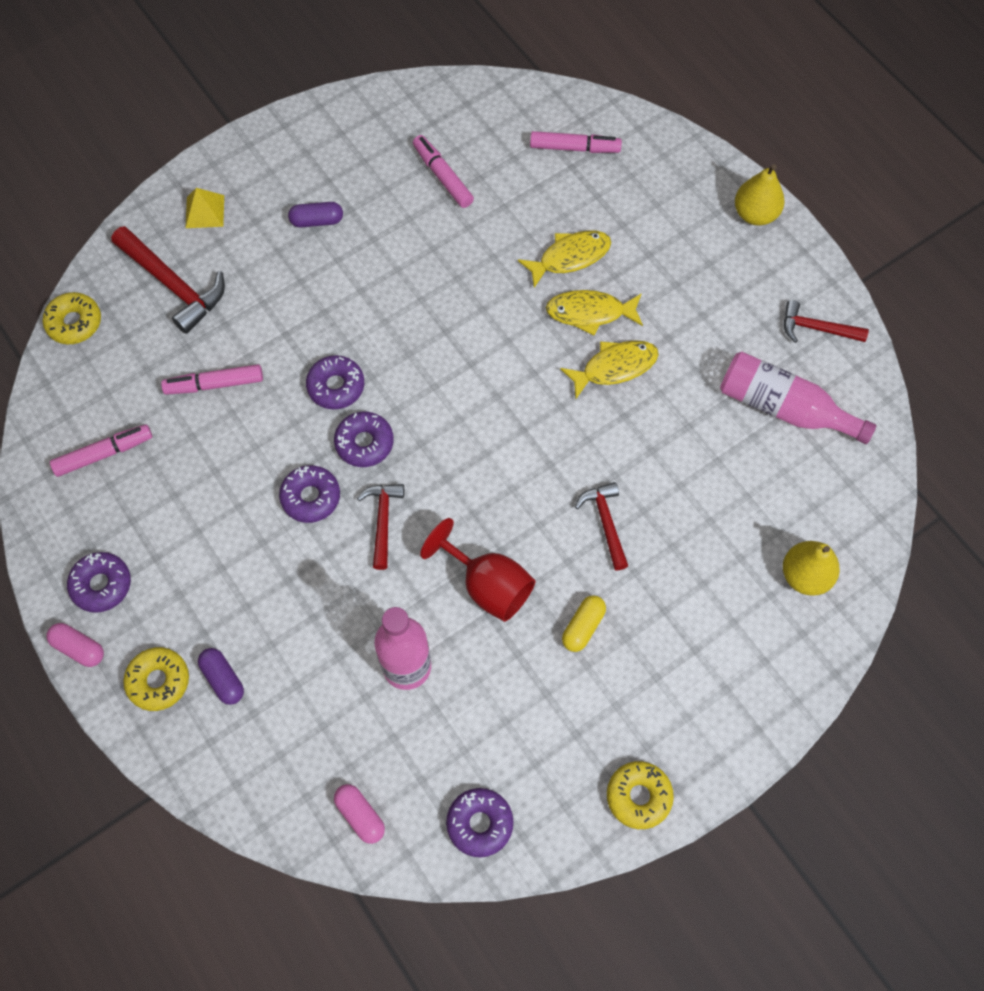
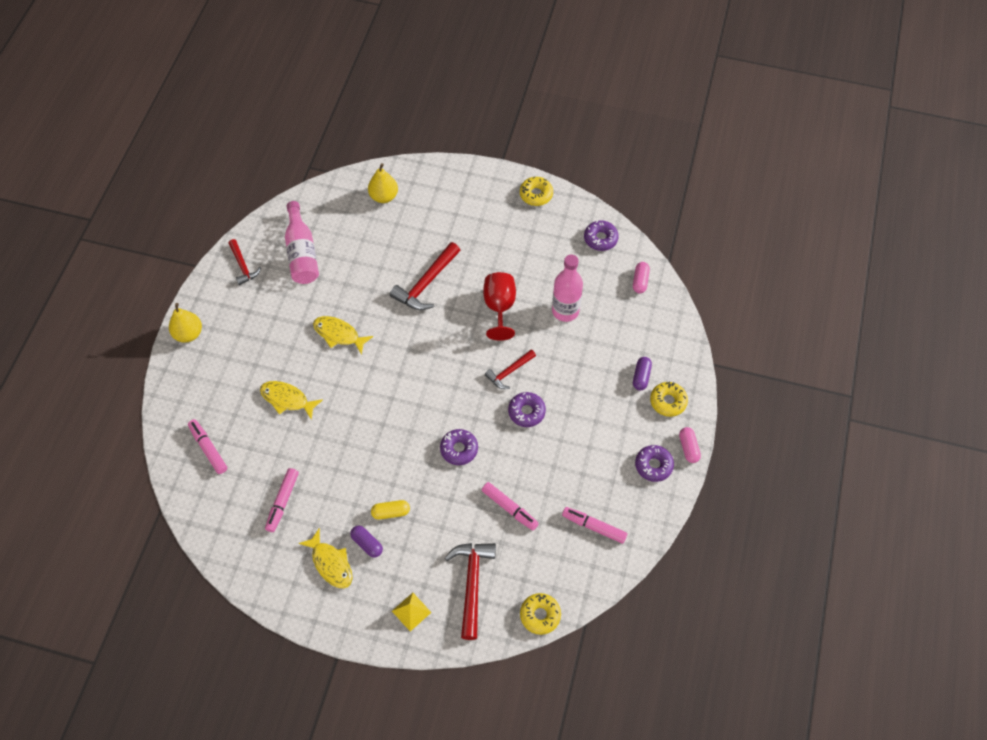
camera: 130 degrees left, 5 degrees down
(364, 443) = (477, 411): purple donut -> none
(583, 627) = (484, 259): yellow capsule -> yellow capsule (391, 512)
(590, 313) = (315, 366): yellow fish -> yellow fish (331, 563)
(605, 523) = (426, 283): red hammer -> red hammer, size x1.63

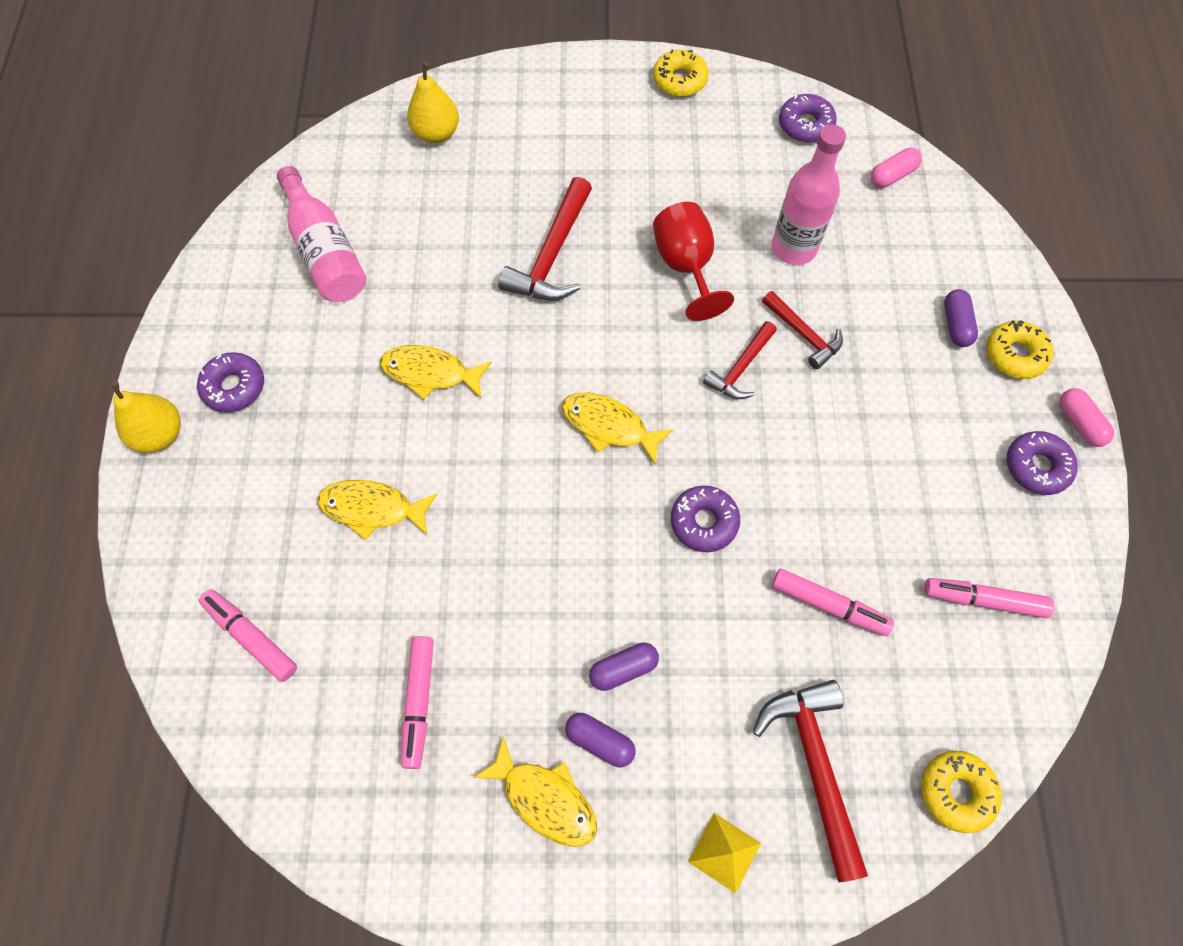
camera: 15 degrees left, 5 degrees up
(243, 266) = (228, 296): red hammer -> red hammer (803, 334)
(391, 512) = (623, 669): yellow capsule -> purple capsule
(426, 386) = (609, 426): none -> yellow fish
(526, 412) = (794, 428): purple donut -> purple donut (234, 387)
(640, 281) = (892, 175): pink capsule -> pink capsule turned 60 degrees clockwise

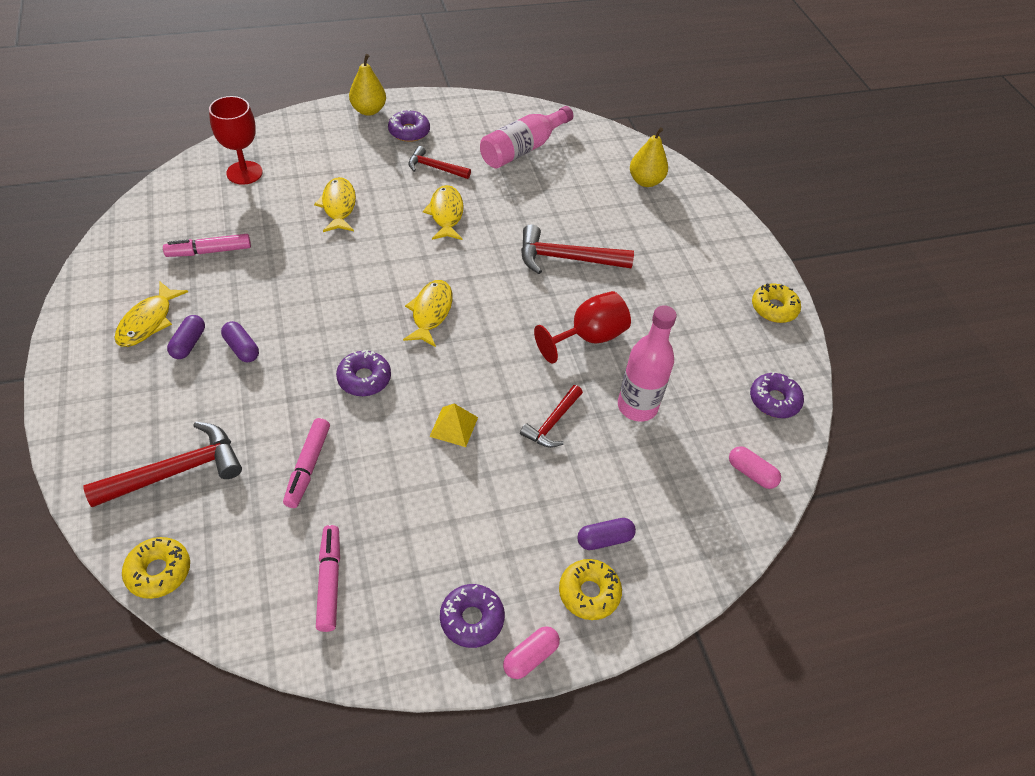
camera: 70 degrees right, 15 degrees down
(251, 637) = (244, 173): pink marker -> red goblet
(724, 852) = (111, 423): yellow pyramid -> yellow pyramid (453, 426)
(741, 368) = (506, 384): red hammer -> red hammer (435, 168)

